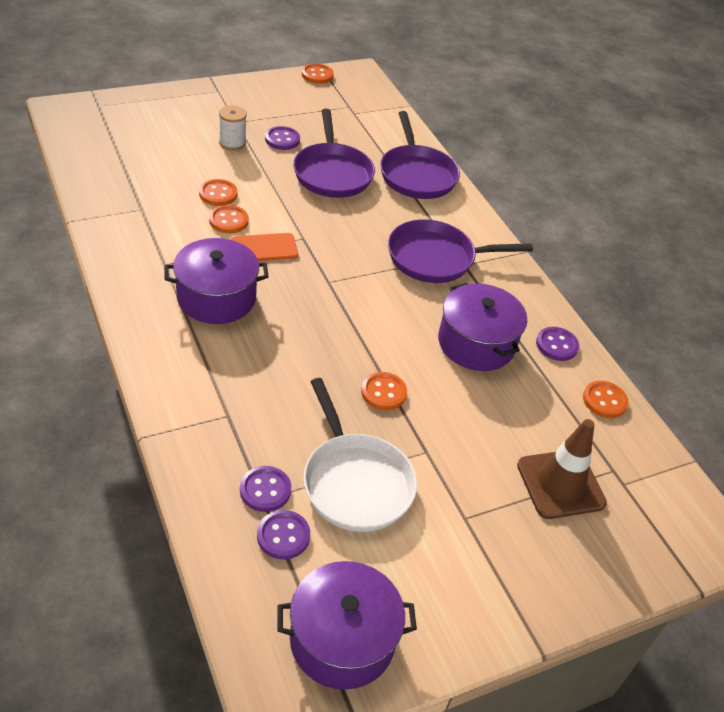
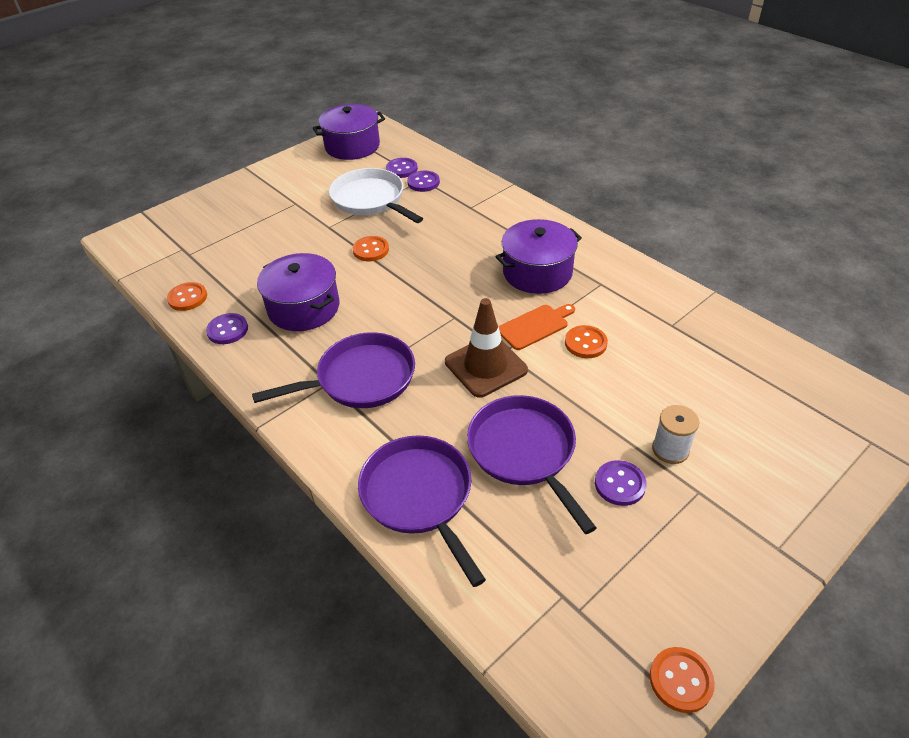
camera: 170 degrees right, 0 degrees up
(218, 194) = (621, 369): orange button -> none
(560, 484) = (230, 236): brown traffic cone -> brown traffic cone (485, 366)

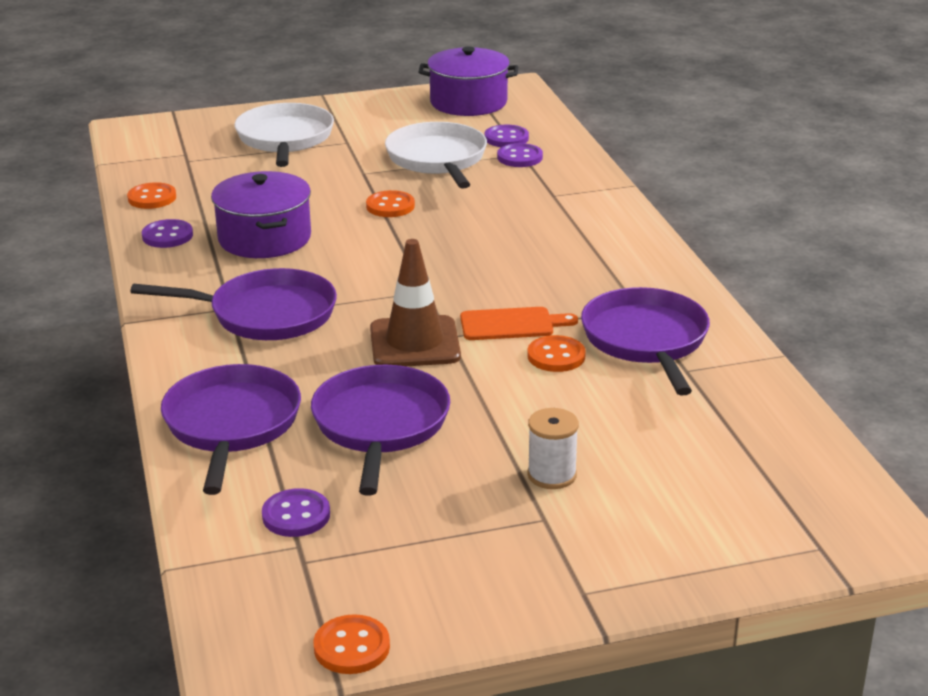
camera: 25 degrees right, 15 degrees down
(248, 213) = (285, 139): none -> white pan
(537, 272) = (569, 277): purple pot -> none
(620, 484) = (458, 484): purple button -> purple button (296, 515)
(628, 309) = (646, 340): none -> purple pan

